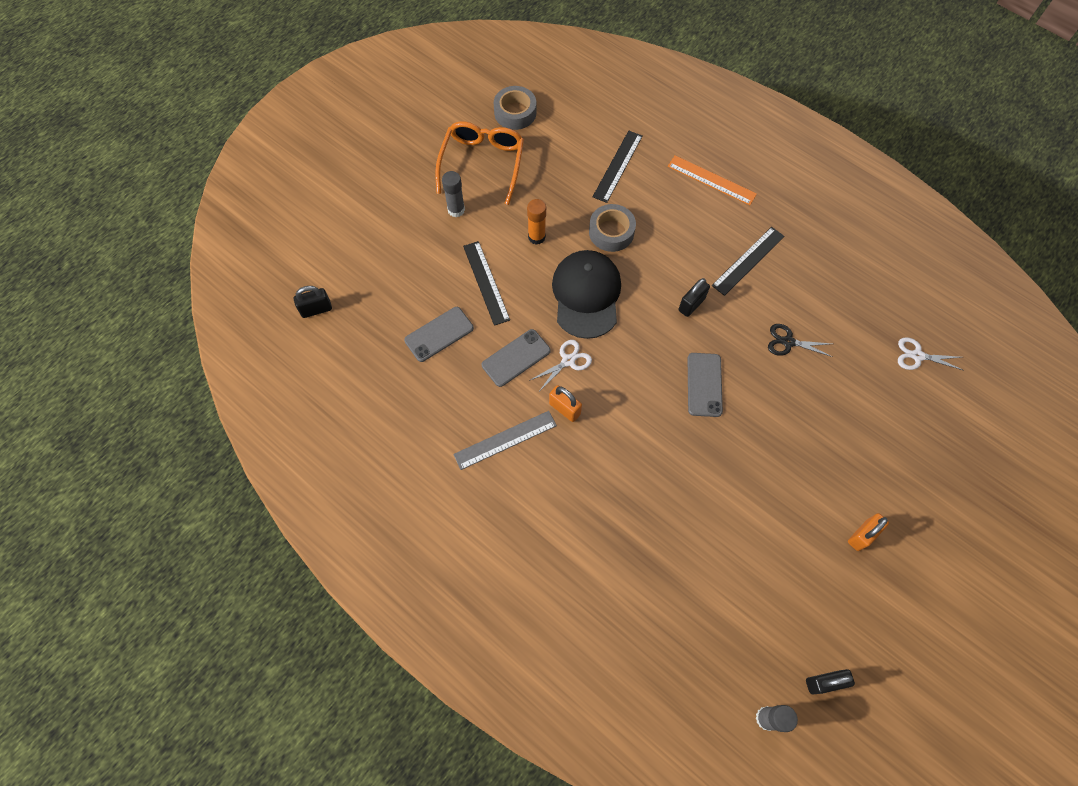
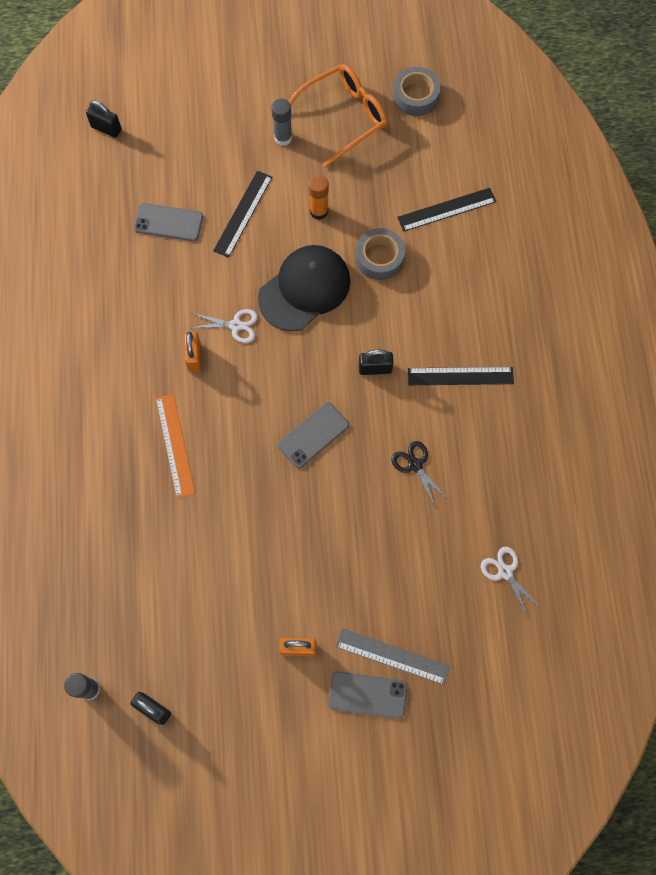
camera: 45 degrees right, 5 degrees up
(505, 440) = (130, 340): grey ruler -> grey ruler (392, 656)
(516, 358) = (202, 289): grey phone -> grey phone (367, 695)
(711, 180) = (509, 287): orange ruler -> orange ruler (174, 445)

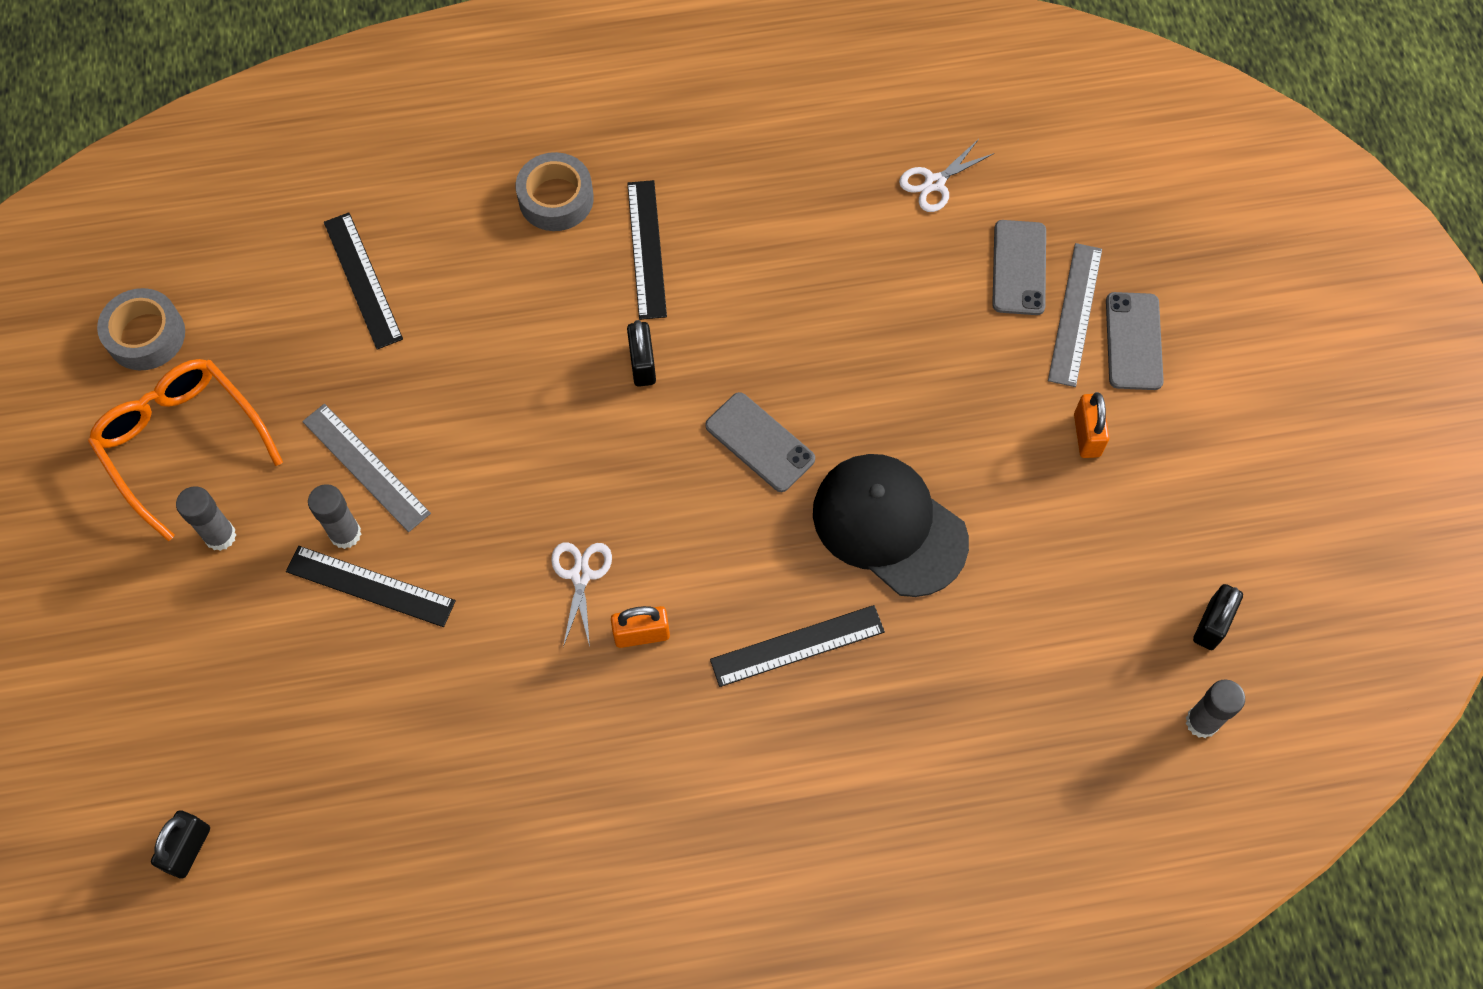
camera: 95 degrees left, 5 degrees down
(168, 222) = (388, 709): grey phone -> grey phone (1019, 268)
(174, 445) = (797, 646): orange ruler -> black ruler
(277, 201) = (345, 534): none -> grey glue stick
(304, 289) = (511, 476): black cap -> black cap (889, 526)
(319, 211) = (366, 467): orange glue stick -> grey ruler
(379, 258) = (451, 370): grey tape -> grey tape (556, 198)
(415, 465) = (792, 301): black scissors -> none

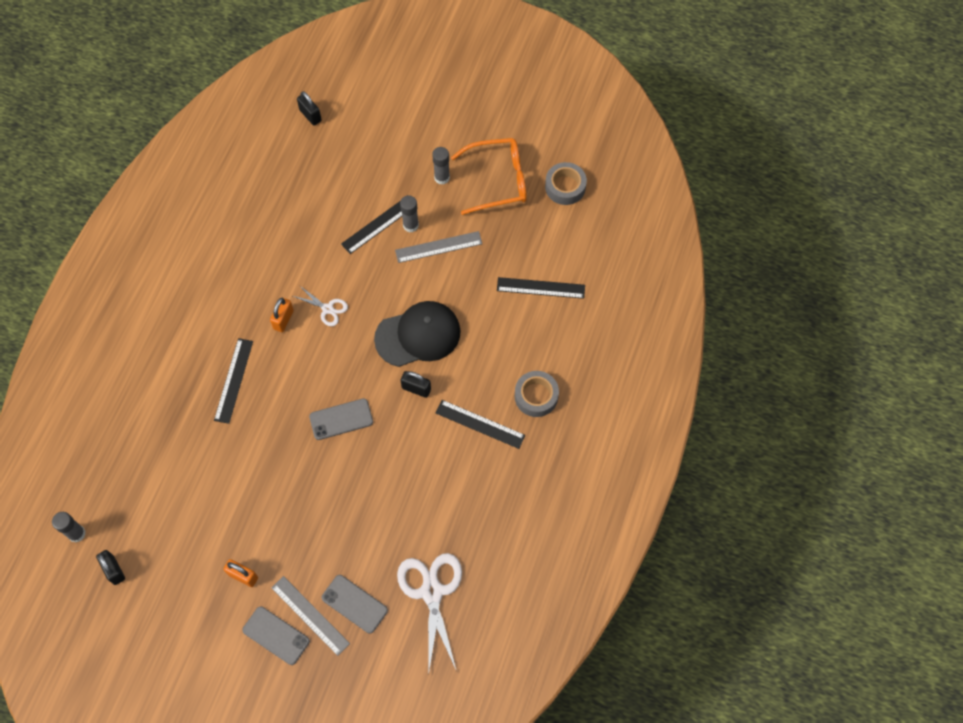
camera: 120 degrees right, 0 degrees up
(889, 526) = (261, 453): black cap -> black cap (418, 335)
(935, 183) = (432, 592): white scissors -> white scissors, size x1.91

